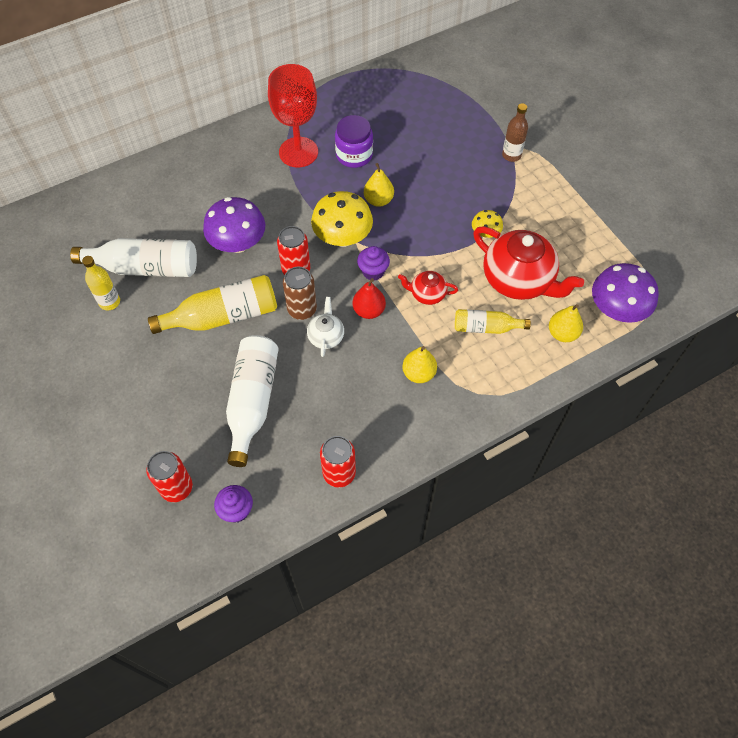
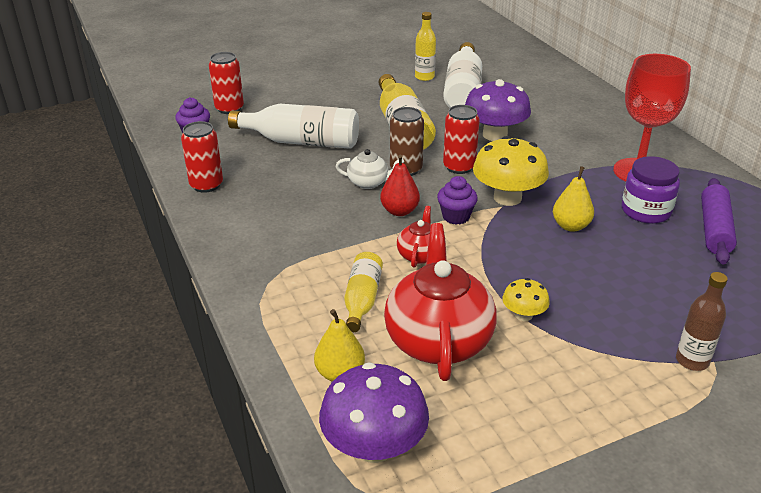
camera: 95 degrees right, 25 degrees down
(373, 121) = (714, 229): none -> purple rolling pin
(418, 373) = (307, 241): yellow pear -> none
(518, 280) = (438, 339): red teapot -> red teapot turned 135 degrees clockwise

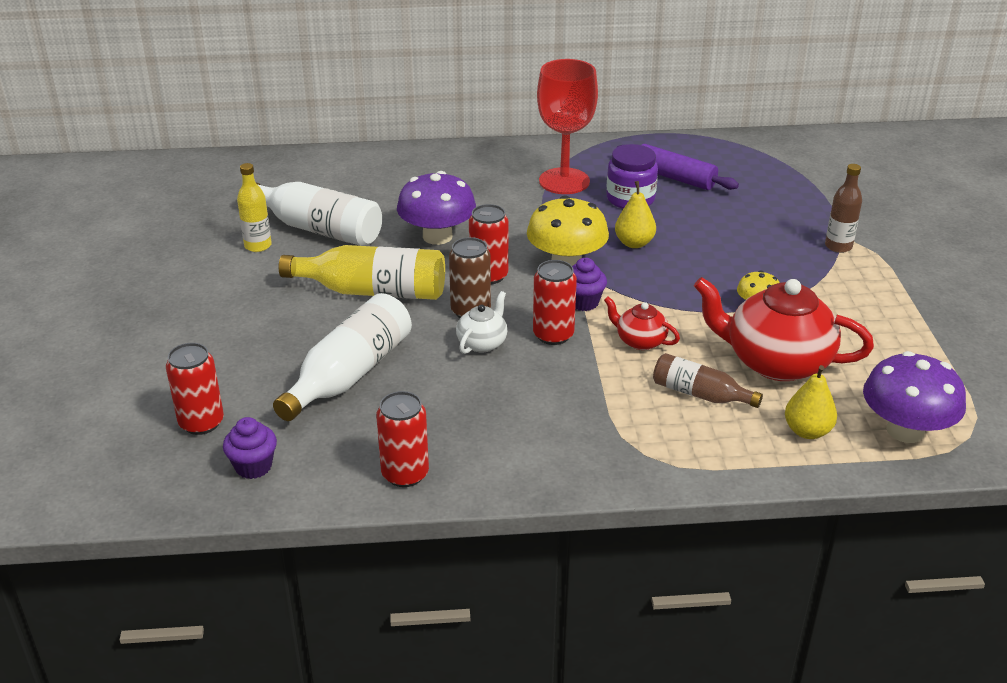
camera: 70 degrees left, 0 degrees up
(362, 299) = (699, 394): yellow bottle -> brown bottle
(399, 211) = (553, 335): red pear -> red can

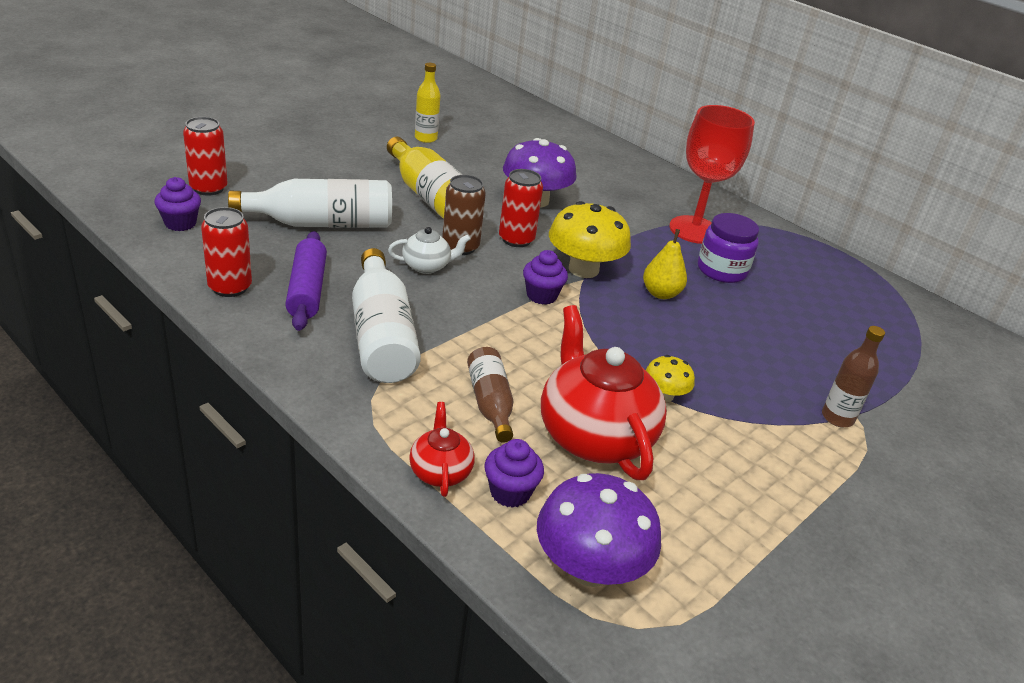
camera: 45 degrees right, 0 degrees up
(318, 229) = (476, 152): white bottle -> white bottle (381, 336)
(553, 335) = (478, 296): red can -> none
(640, 341) = (526, 343): red teapot -> red teapot (440, 471)
(674, 177) = (790, 282): purple rolling pin -> purple rolling pin (307, 290)
(807, 431) = (510, 492): yellow pear -> purple cupcake

